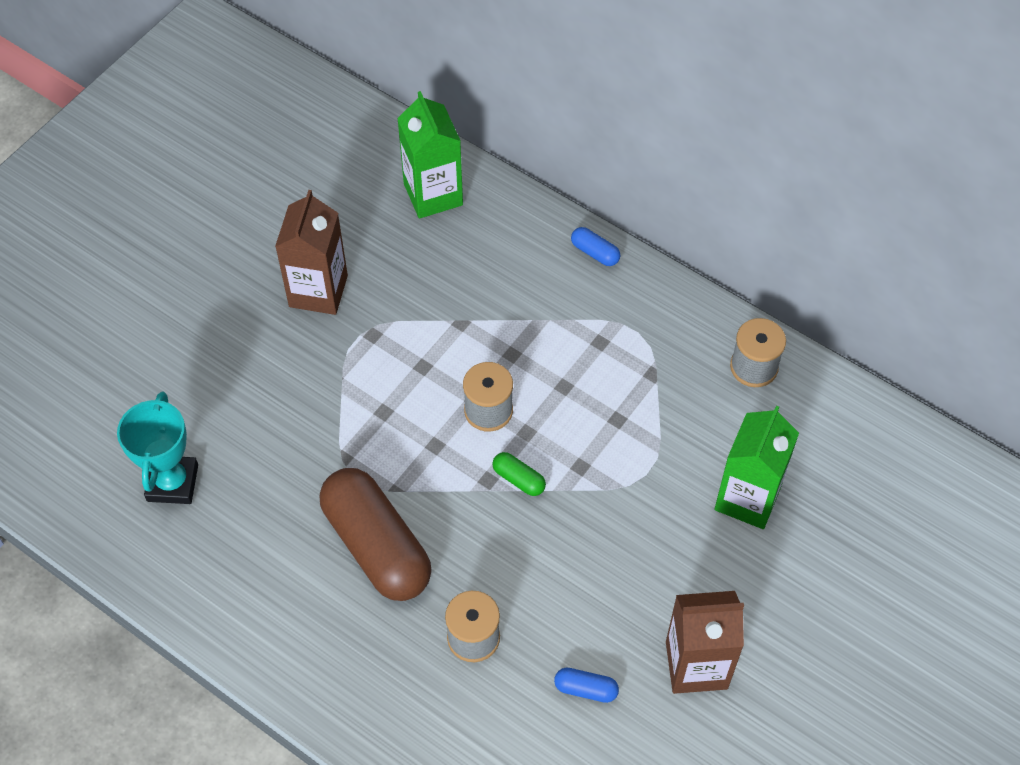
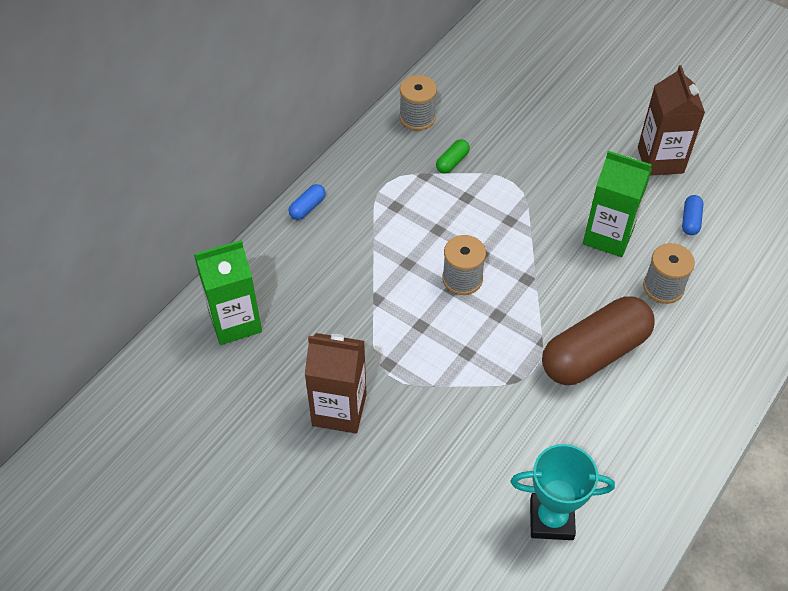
camera: 90 degrees left, 5 degrees down
(519, 479) = (524, 259): green capsule -> green capsule (452, 162)
(747, 498) = (527, 127): green carton -> green carton (608, 236)

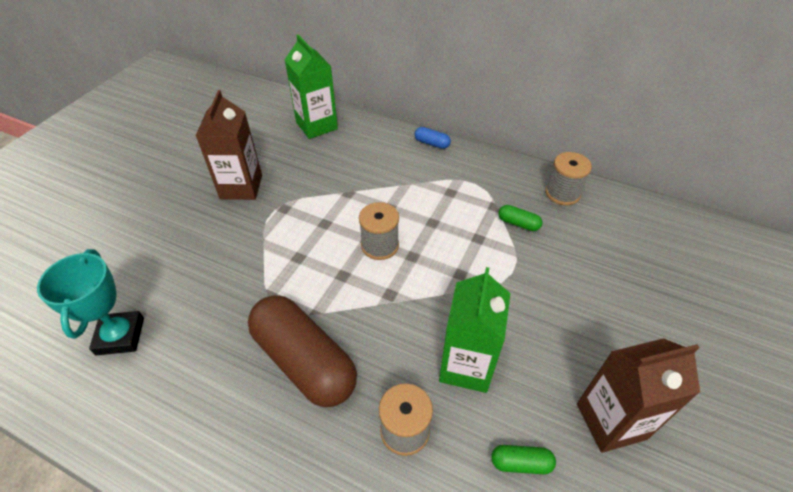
camera: 80 degrees right, 5 degrees down
(690, 220) = (521, 463): blue capsule -> green capsule

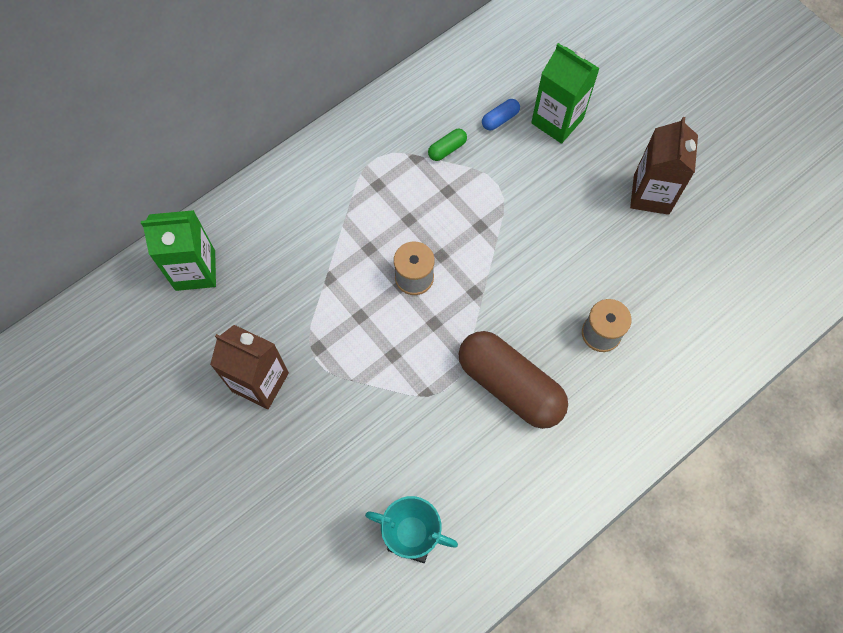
camera: 65 degrees left, 20 degrees up
(304, 361) = (510, 385): brown capsule -> brown capsule turned 60 degrees clockwise
(432, 143) = (295, 167): blue capsule -> blue capsule (500, 119)
(466, 366) = (568, 265): green carton -> green carton (557, 121)
(521, 463) = (655, 268): green capsule -> none
(562, 193) = (430, 92): grey spool -> none

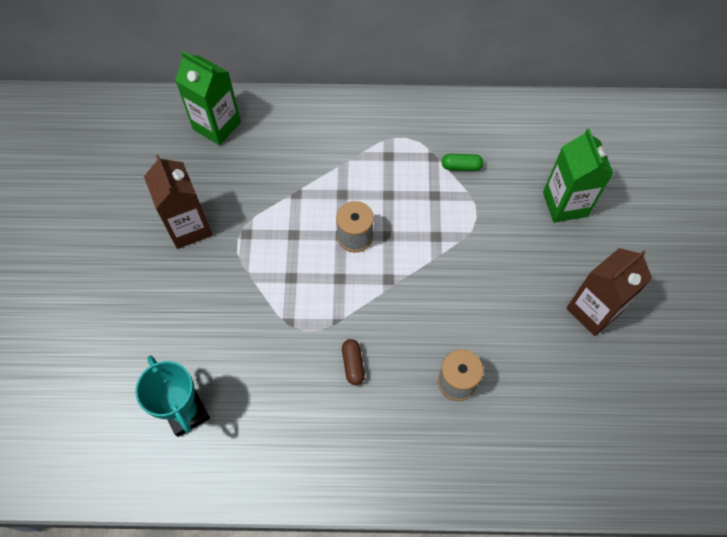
camera: 40 degrees right, 5 degrees down
(500, 119) = (521, 173): blue capsule -> none
(510, 385) = (353, 364): brown capsule -> brown capsule, size x0.40

